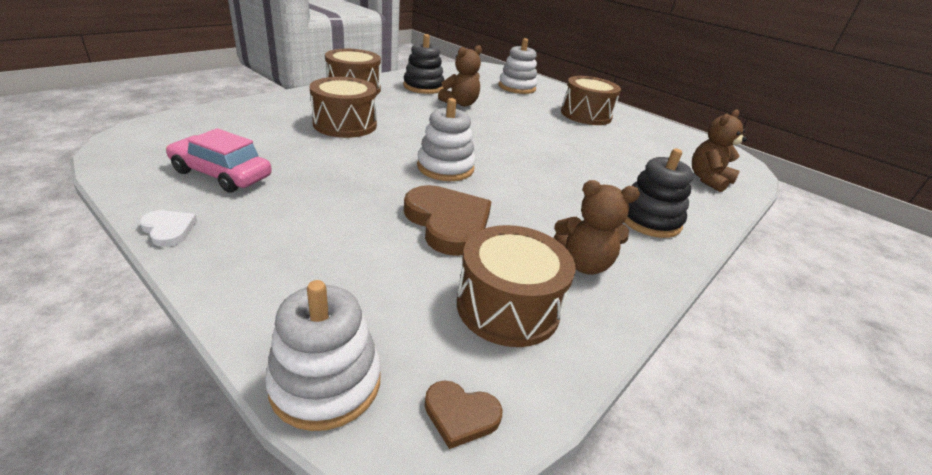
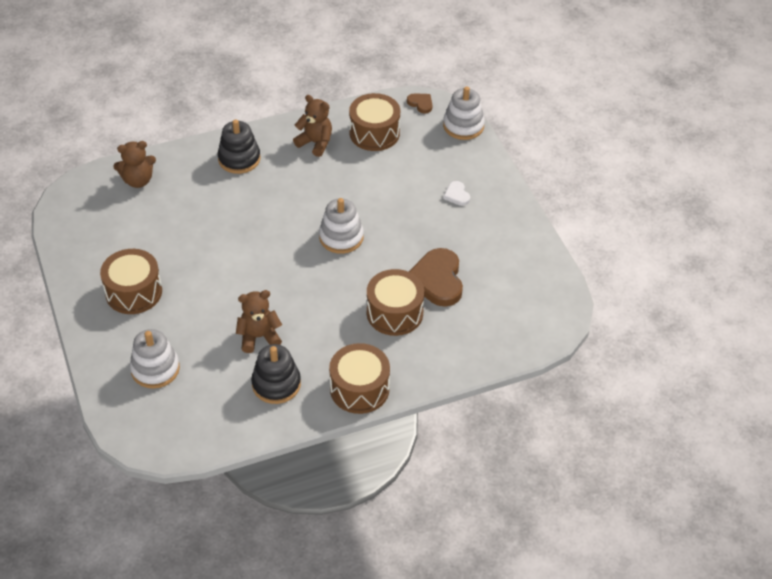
camera: 150 degrees left, 15 degrees up
(169, 230) = (524, 217): white heart -> white heart (457, 195)
(222, 174) = (497, 260): pink car -> none
(448, 223) = (371, 187): brown heart -> brown heart (437, 280)

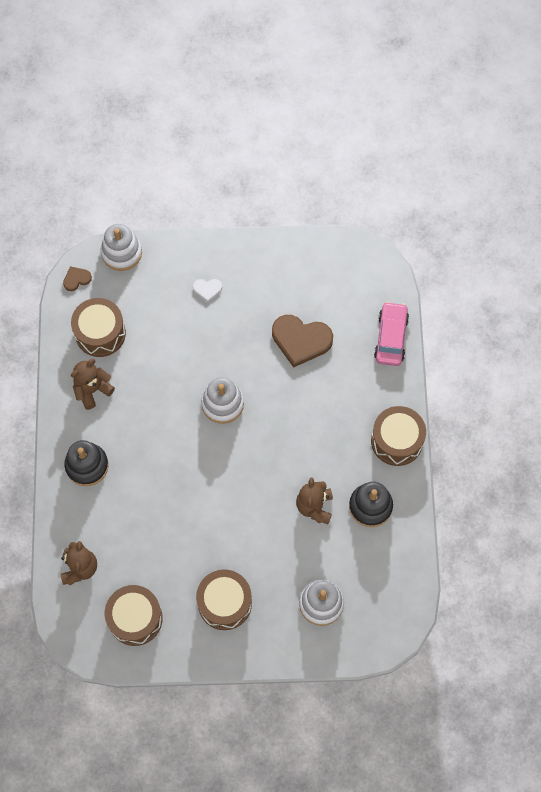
camera: 70 degrees left, 20 degrees up
(394, 313) = (325, 387): brown drum -> brown drum (135, 618)
(477, 354) = (391, 337): none -> pink car

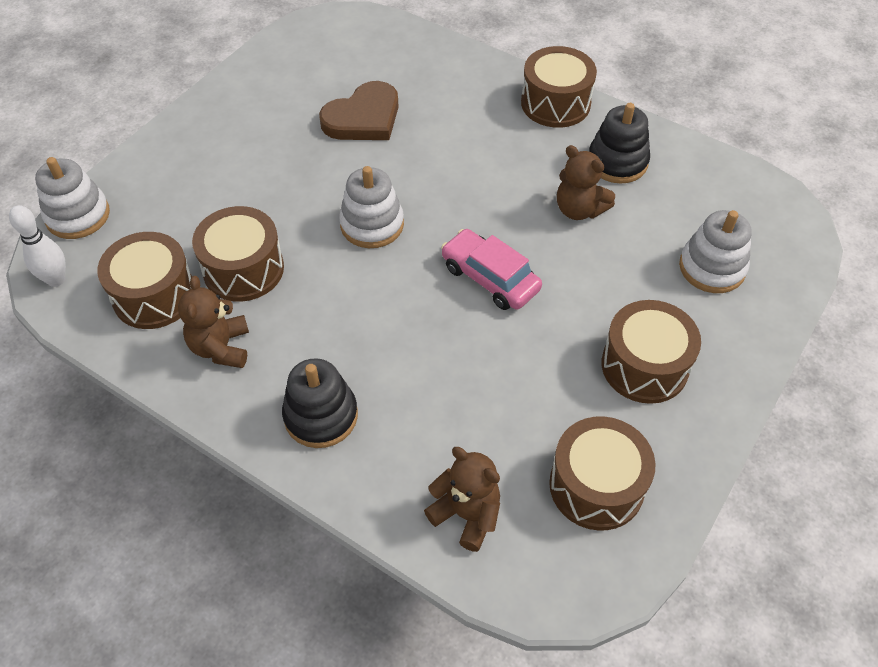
camera: 55 degrees left, 15 degrees down
(76, 279) = (56, 280): brown heart -> white bowling pin
(146, 362) = (243, 269): none -> brown drum
(207, 289) = (216, 163): white heart -> none
(391, 337) = (432, 50): pink car -> pink car (490, 278)

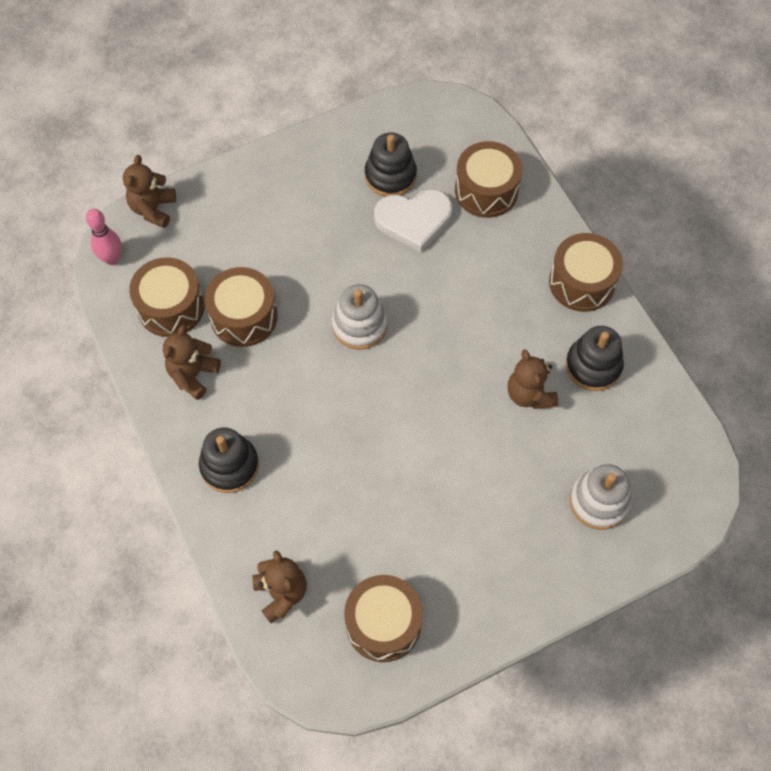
camera: 30 degrees right, 10 degrees up
(56, 280) = (112, 259): white bowling pin -> pink bowling pin
(78, 215) = (153, 209): white stacking toy -> brown teddy bear
(315, 92) = (390, 176): none -> black stacking toy
(363, 118) = (414, 220): brown heart -> white heart
(490, 278) = (418, 419): pink car -> none
(644, 366) = (484, 554): brown drum -> brown drum (486, 190)

